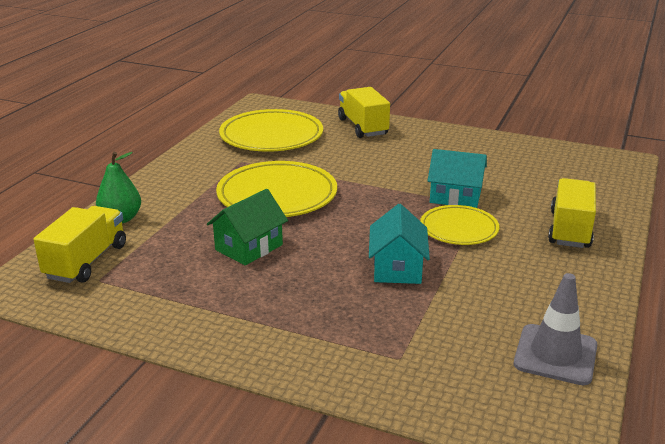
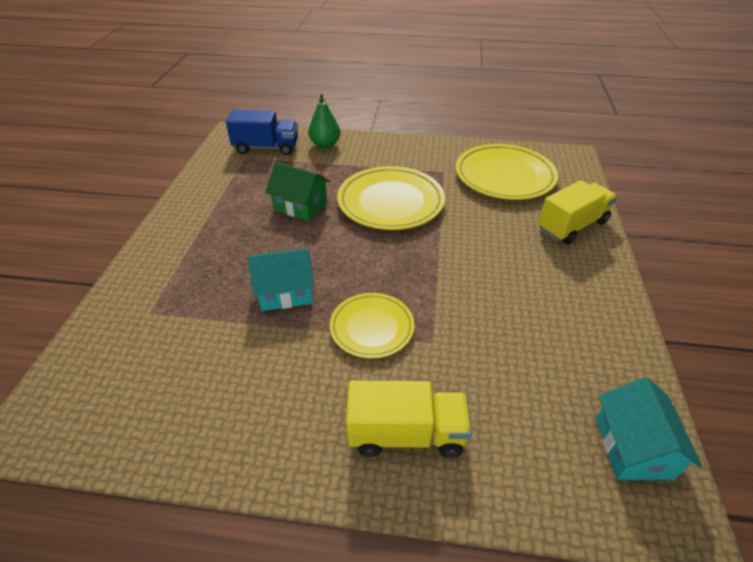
camera: 75 degrees right, 15 degrees up
(86, 261) = (266, 148): yellow truck -> blue truck
(455, 196) = (444, 317): turquoise house -> turquoise house (633, 447)
(555, 355) = (147, 423): grey traffic cone -> none

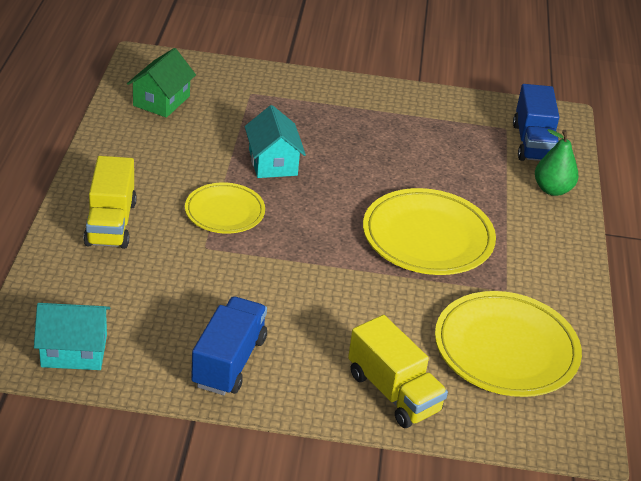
camera: 85 degrees right, 5 degrees down
(300, 206) = (411, 170): green house -> green house (161, 101)
(586, 317) = (229, 362): none -> blue truck

